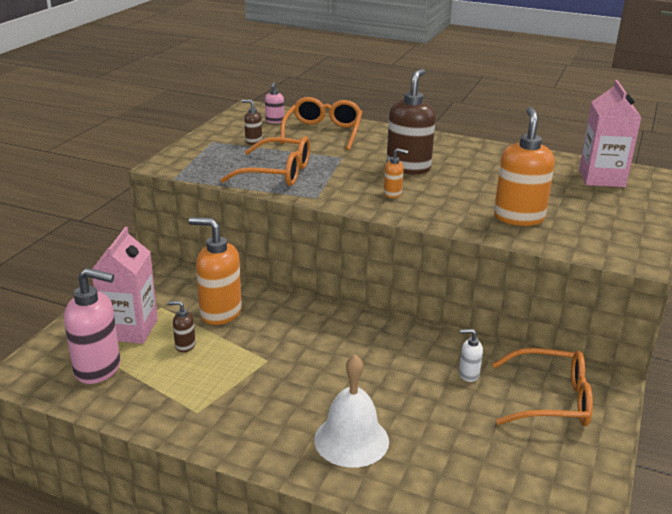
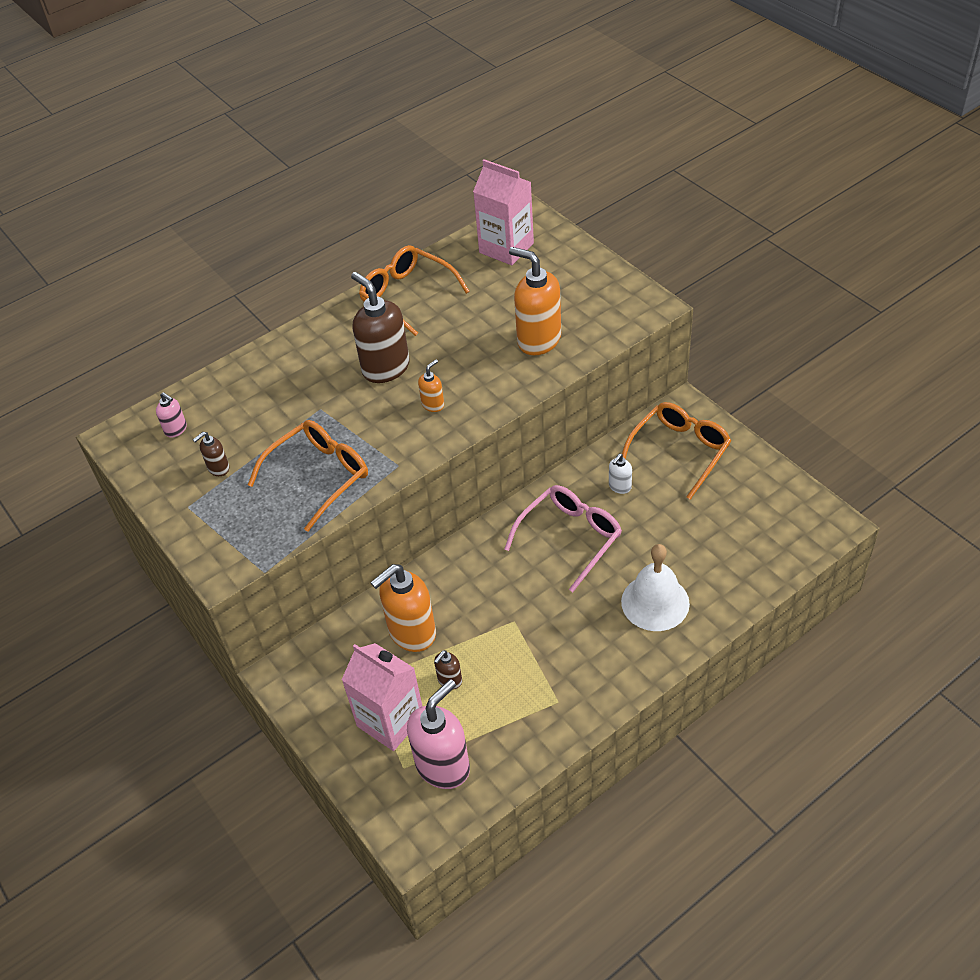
camera: 55 degrees left, 20 degrees up
(323, 132) = (244, 399): orange glasses -> orange glasses (407, 295)
(382, 363) = (570, 538): none -> pink glasses

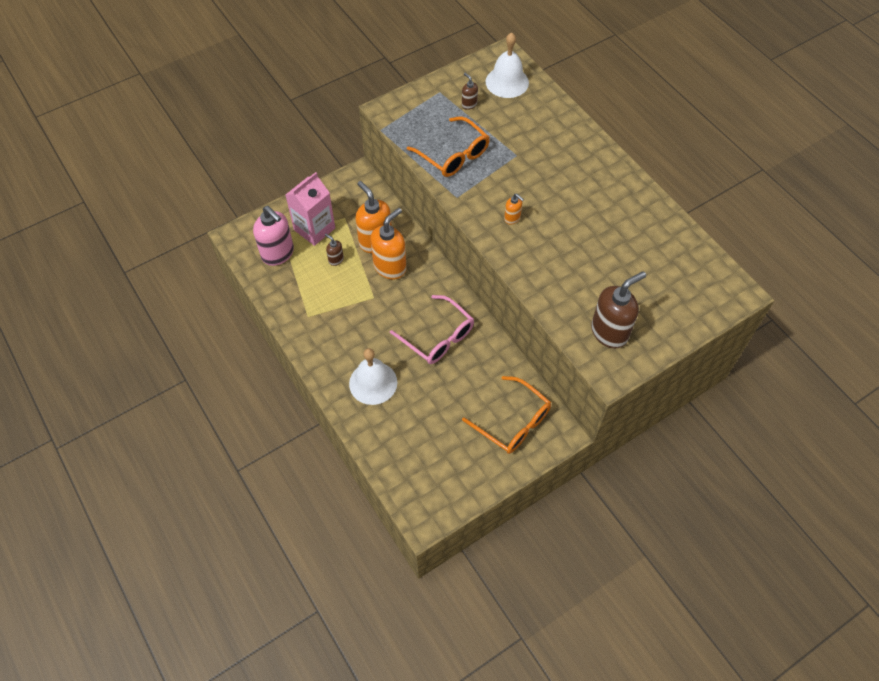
camera: 90 degrees right, 10 degrees up
(176, 429) = (507, 82): pink soap dispenser -> white bell
(385, 368) = (553, 192): brown soap dispenser -> brown soap dispenser (609, 332)
(407, 295) = (634, 207): orange glasses -> none
(506, 248) = (692, 276): pink carton -> none
(538, 340) = (575, 288): orange soap dispenser -> orange soap dispenser (390, 267)
(619, 487) = (482, 375): white soap dispenser -> none

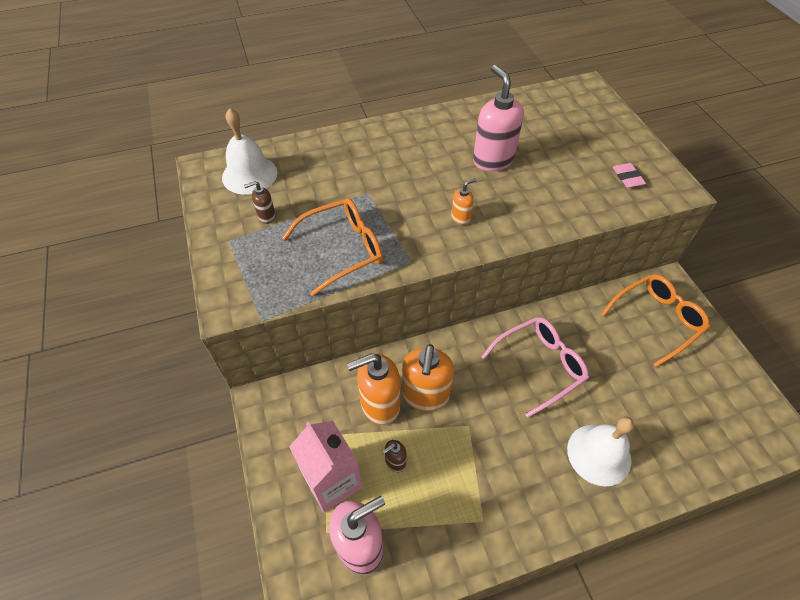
camera: 75 degrees left, 5 degrees down
(390, 267) = (425, 395): orange soap dispenser -> orange soap dispenser turned 135 degrees counterclockwise
(590, 229) = (492, 160): none -> pink soap dispenser
(609, 332) = (627, 178): brown soap dispenser -> pink eraser

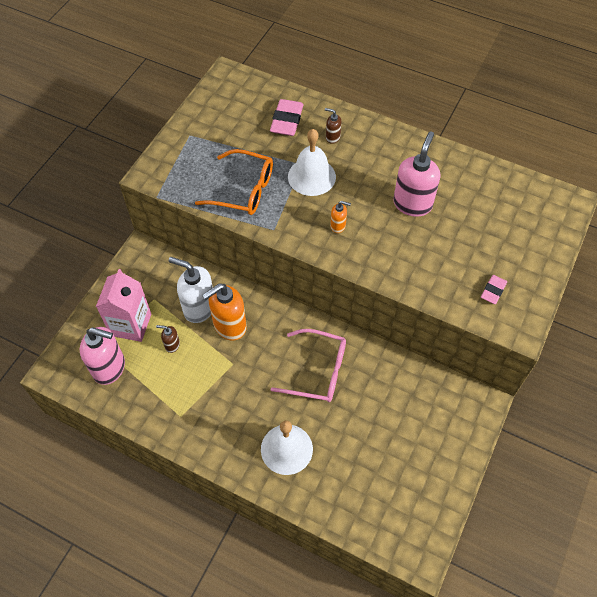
camera: 45 degrees right, 5 degrees up
(249, 175) = (247, 99): white bell -> white bell (311, 176)
(266, 216) = (226, 135): brown soap dispenser -> brown soap dispenser (332, 137)
(309, 168) = (287, 121): none -> pink eraser
(379, 404) = (199, 308): orange soap dispenser -> white soap dispenser
(656, 320) = (436, 416): orange glasses -> none

